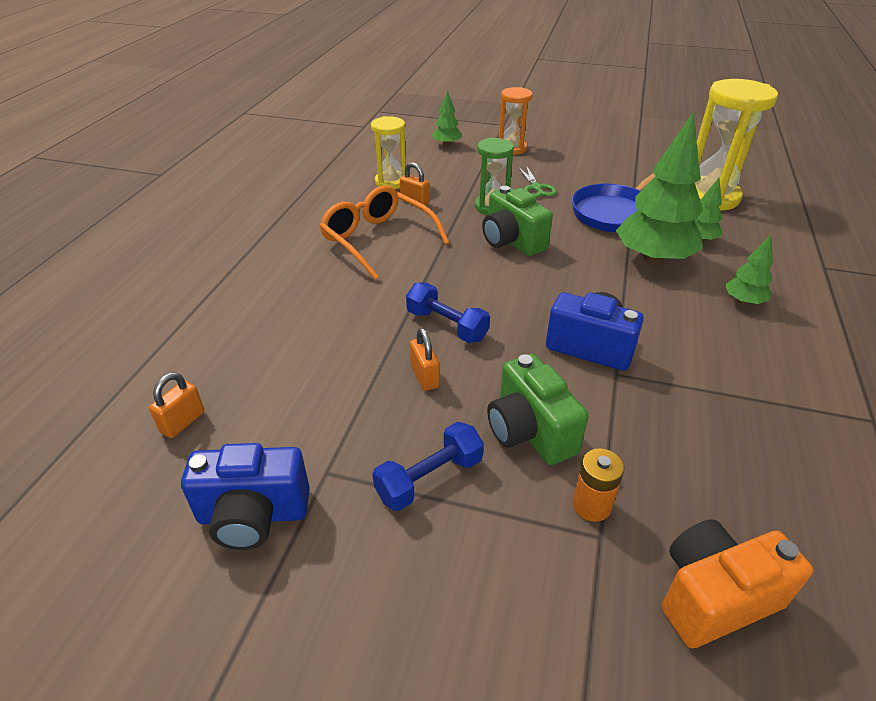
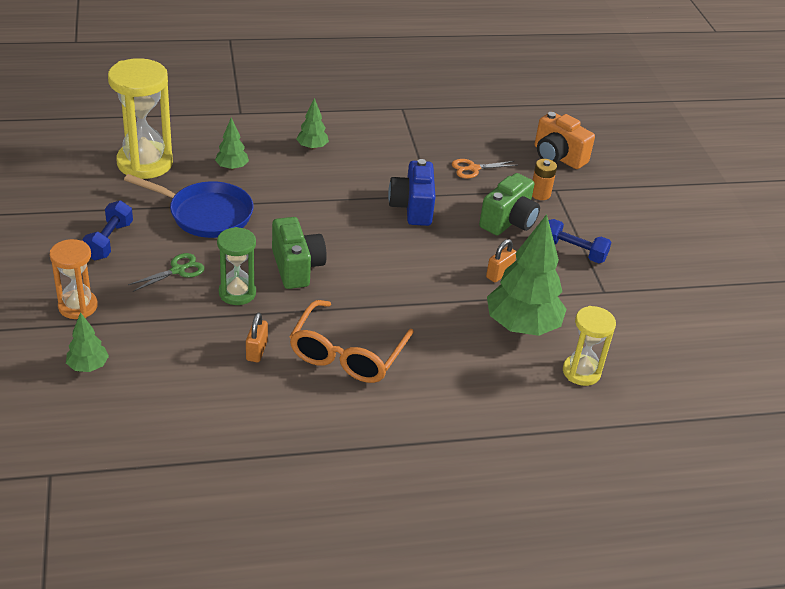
camera: 120 degrees left, 0 degrees up
(183, 422) = (629, 372): orange padlock -> none
(253, 515) = (653, 309): blue camera -> none
(391, 182) = (220, 384): yellow hourglass -> yellow hourglass (581, 372)
(447, 325) = (439, 277): blue dumbbell -> blue dumbbell (109, 241)
(512, 241) = (296, 267): green camera -> green camera turned 45 degrees counterclockwise
(653, 259) = (278, 188): green tree -> green tree (522, 326)
(680, 444) = (473, 168): none -> orange scissors

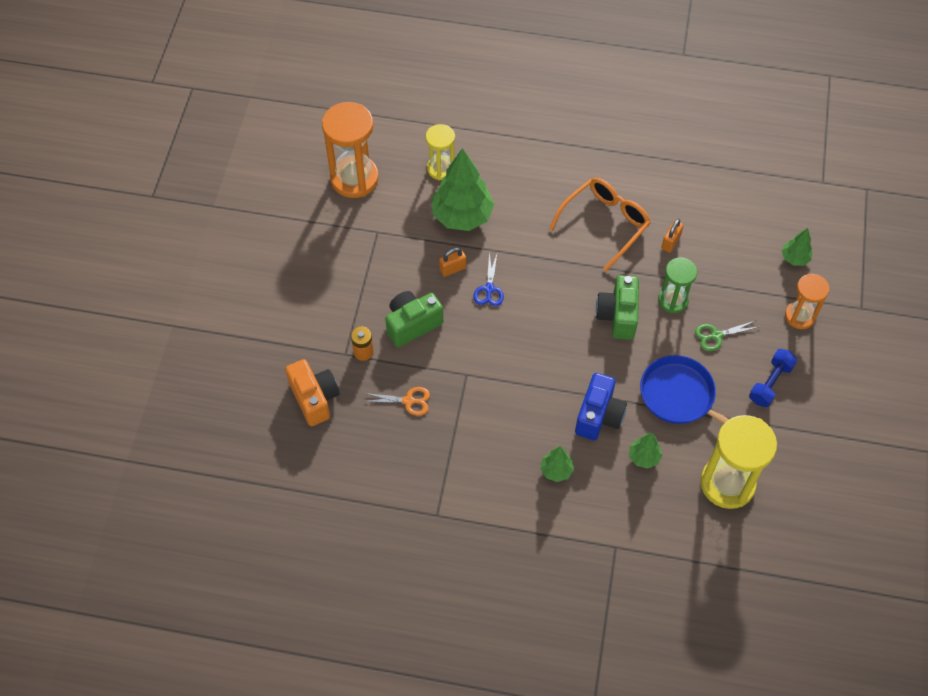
camera: 155 degrees left, 20 degrees up
(412, 208) = (491, 362): blue camera -> blue camera (599, 416)
(449, 264) = (489, 289): none -> blue scissors
(573, 251) = (376, 278): blue dumbbell -> none
(671, 338) = (354, 178): none -> orange hourglass

